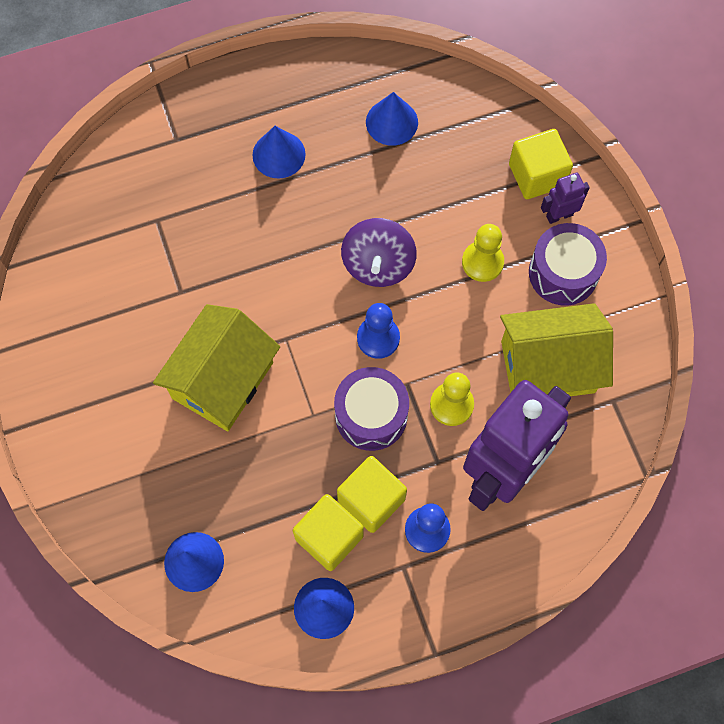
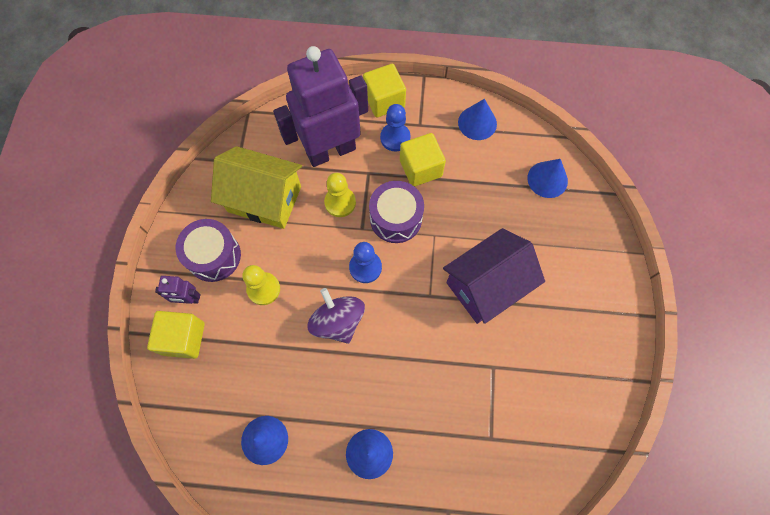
camera: 155 degrees left, 0 degrees up
(222, 380) = (486, 285): yellow house -> purple house
(329, 537) = (457, 158): yellow cube -> yellow cube (384, 100)
(378, 264) = (338, 321): purple spinning top -> purple spinning top turned 60 degrees counterclockwise

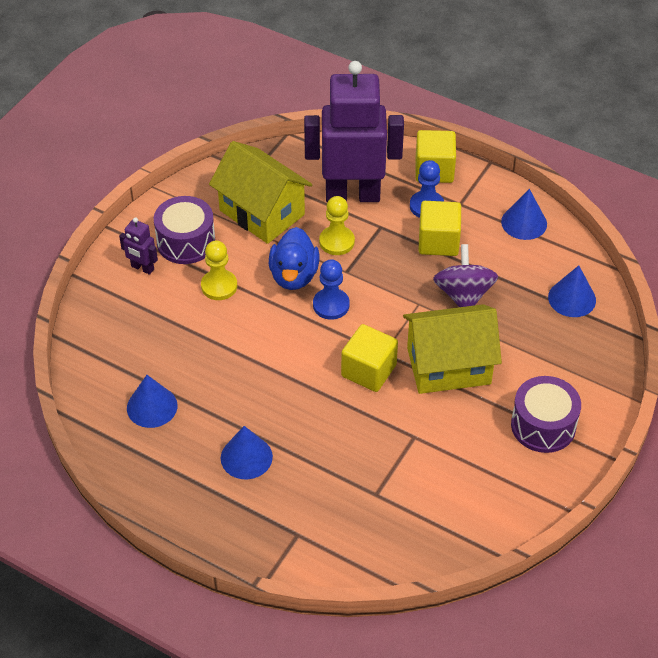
camera: 25 degrees right, 20 degrees down
(183, 338) = (120, 297): yellow cube -> yellow cube (368, 371)
(321, 251) = (294, 276): none -> blue duck
(338, 321) = (277, 339): purple spinning top -> purple spinning top (463, 295)
(396, 218) = (386, 275): purple drum -> purple drum (543, 425)
(486, 285) = (448, 366): purple house -> yellow house

